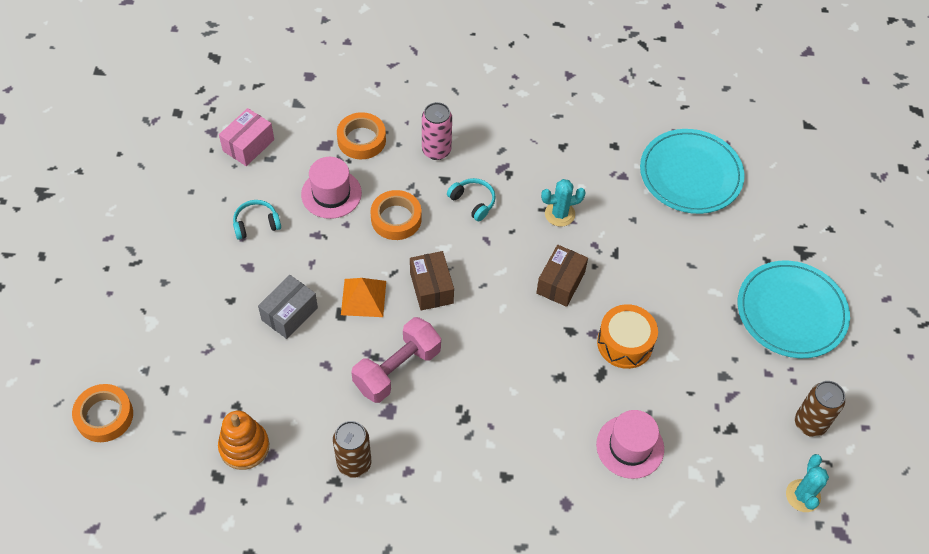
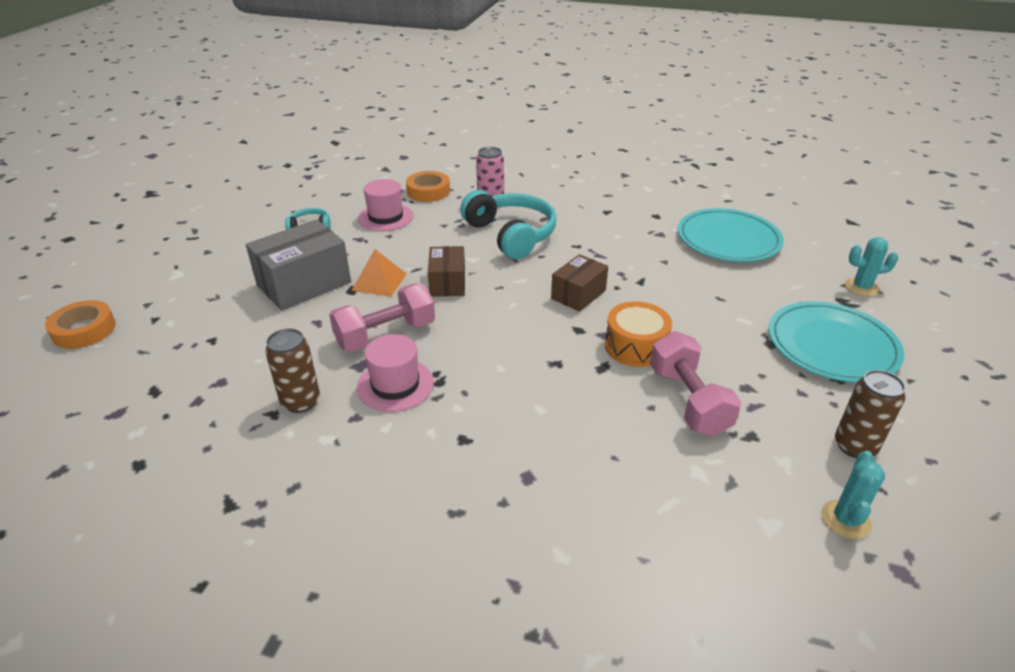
camera: 15 degrees right, 20 degrees down
(244, 447) = (197, 371): orange stacking toy -> none
(248, 145) = (332, 185): pink box -> none
(289, 314) = (304, 284): grey box -> grey box, size x1.66
(396, 219) = (435, 237): orange tape -> none
(473, 202) = (511, 235): turquoise headphones -> turquoise headphones, size x2.13
(559, 214) = (591, 250): turquoise cactus -> turquoise cactus (861, 287)
(630, 447) = (621, 434): pink hat -> pink hat (395, 385)
(678, 400) = (688, 401): none -> pink dumbbell

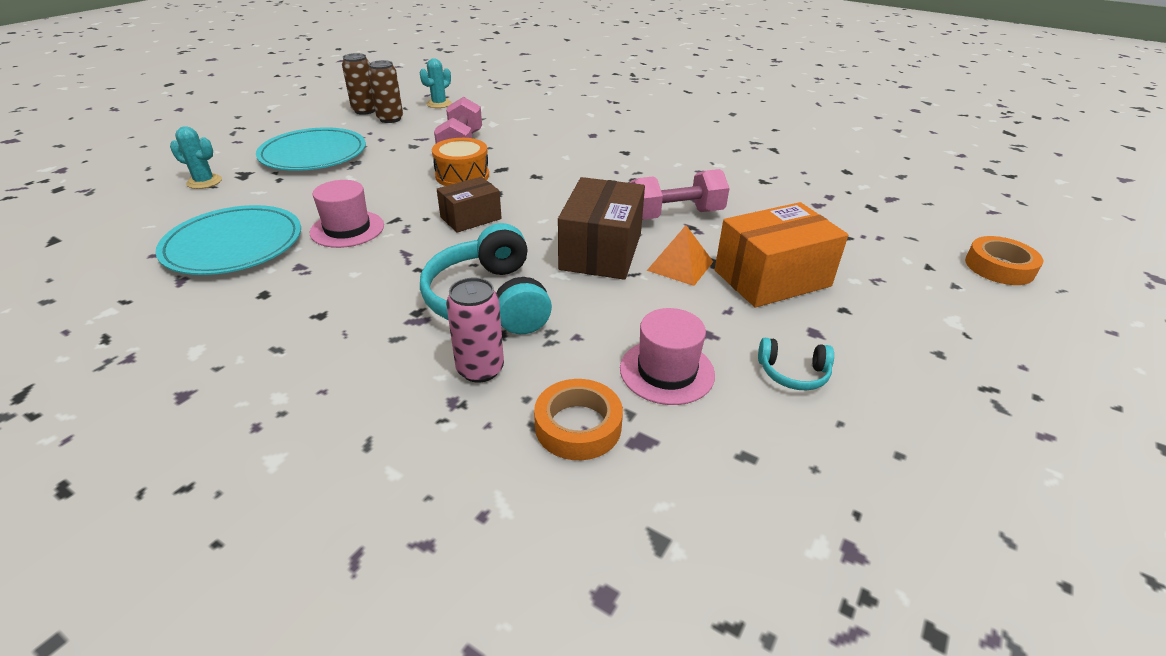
camera: 165 degrees left, 0 degrees up
(301, 402) = (743, 184): brown can -> brown can (365, 110)
(304, 284) = (772, 278): grey box -> orange box
(395, 385) = (669, 182): pink hat -> pink hat (347, 229)
(447, 283) = (601, 251): brown box -> brown box, size x1.66

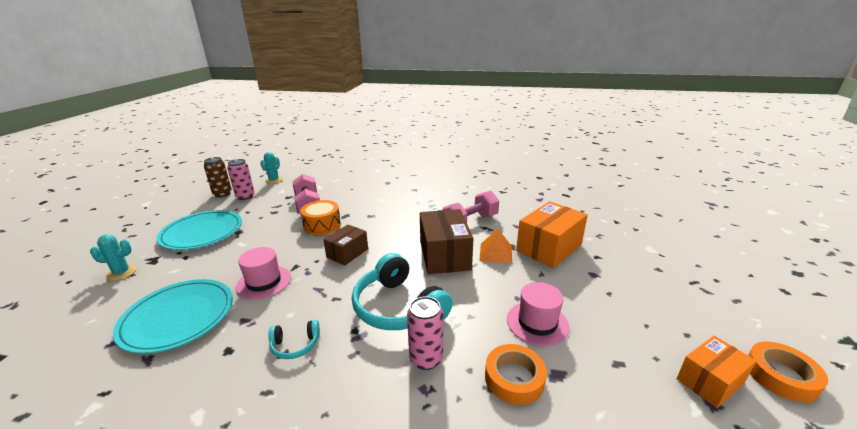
camera: 20 degrees left, 10 degrees down
(390, 119) = (245, 196): brown can -> pink can
(793, 373) = (602, 302): turquoise headphones -> turquoise headphones (295, 345)
(876, 524) = (710, 381): none -> orange box
(999, 267) = (646, 214): orange tape -> orange tape (781, 376)

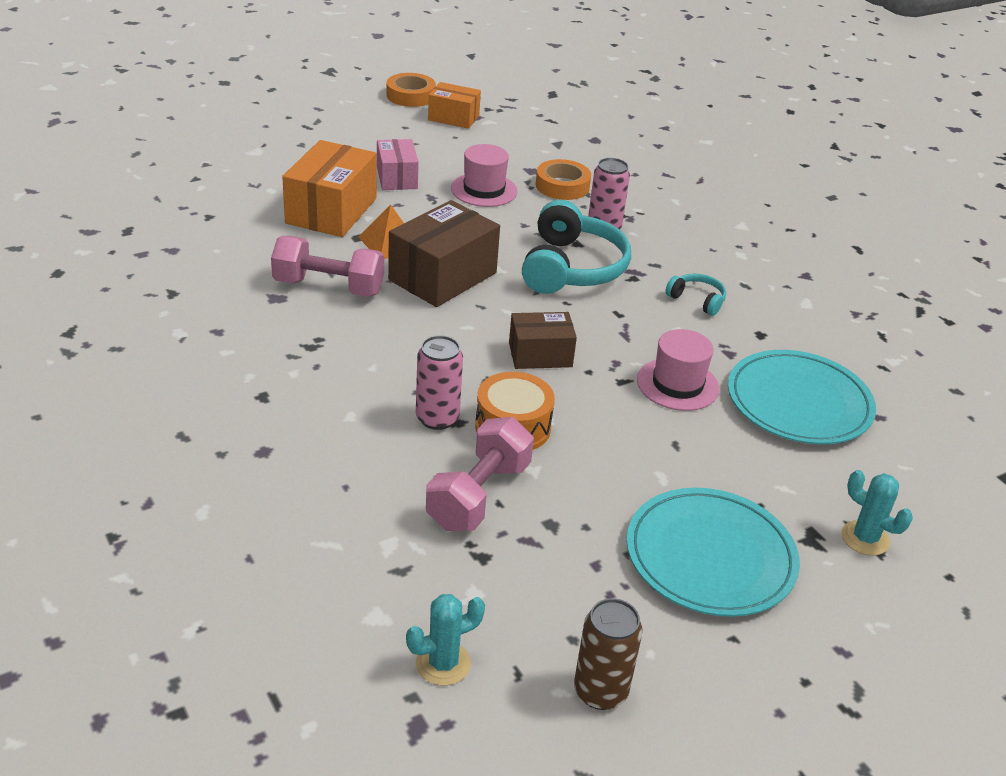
camera: 135 degrees left, 10 degrees up
(245, 196) = (560, 633): pink can -> pink can (437, 418)
(549, 248) = (331, 211): orange box -> orange box turned 75 degrees counterclockwise
(582, 289) = (397, 178): none -> pink box

